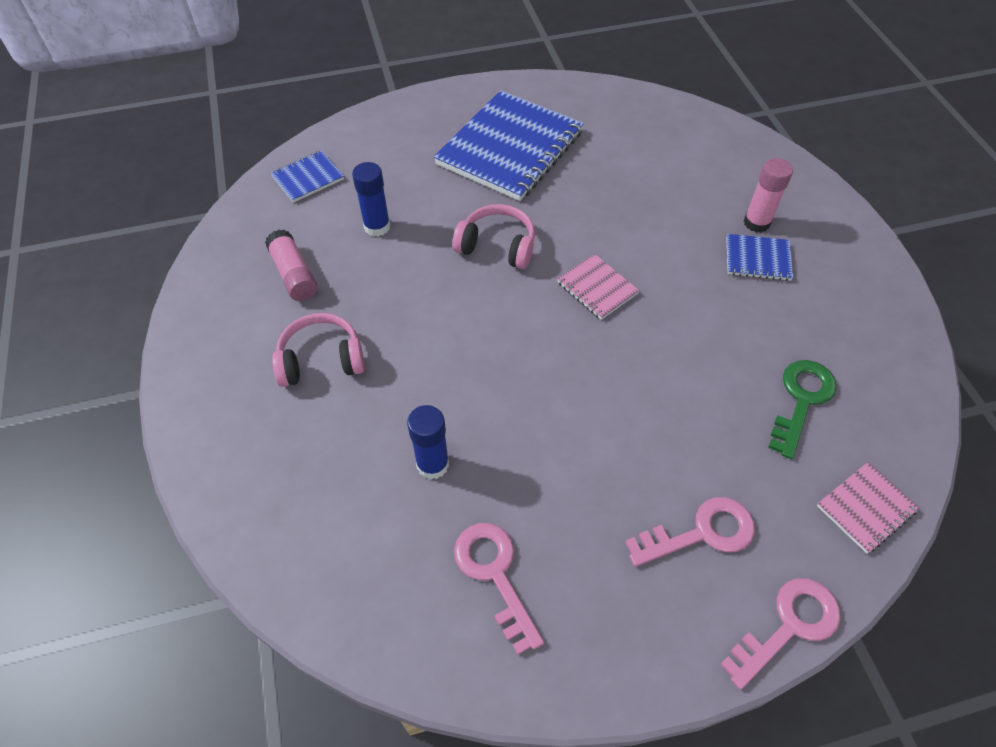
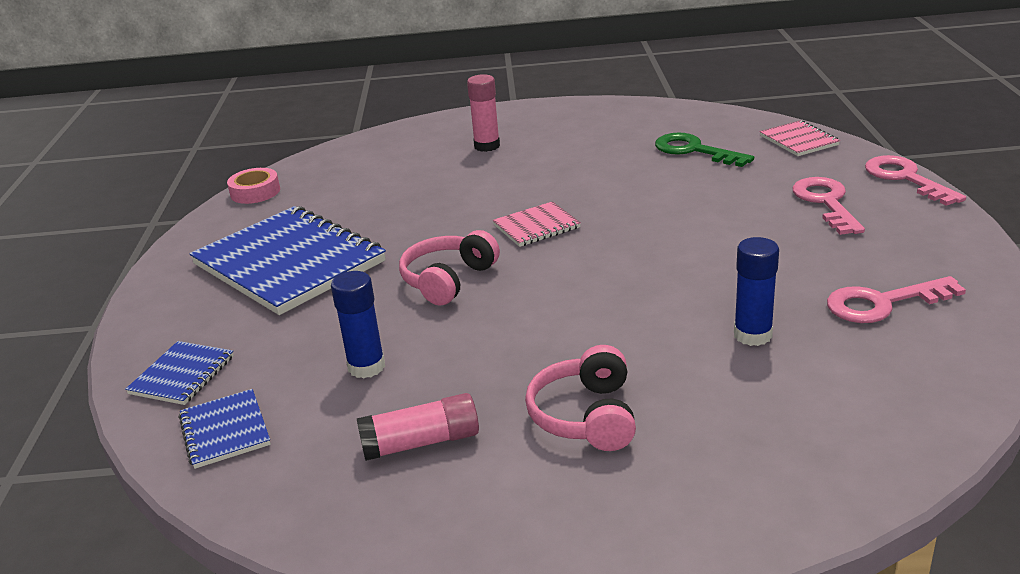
camera: 75 degrees left, 25 degrees down
(620, 95) = (255, 192): none -> pink tape
(758, 259) = (532, 150): blue notebook -> blue notebook (182, 375)

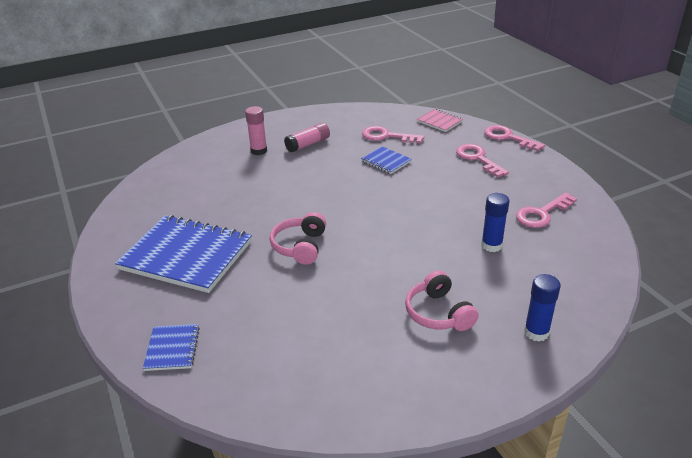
camera: 25 degrees left, 5 degrees up
(225, 431) = (231, 378): blue notebook -> blue notebook (386, 161)
(255, 192) = (121, 208): pink tape -> none
(366, 367) = (291, 314): blue glue stick -> blue glue stick (536, 332)
(421, 443) = (359, 353): pink glue stick -> pink glue stick (308, 144)
(536, 226) = (329, 201): pink notebook -> none
(694, 150) = (386, 136): green key -> pink key

